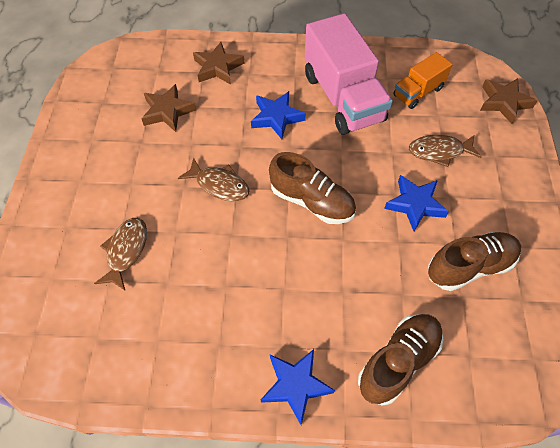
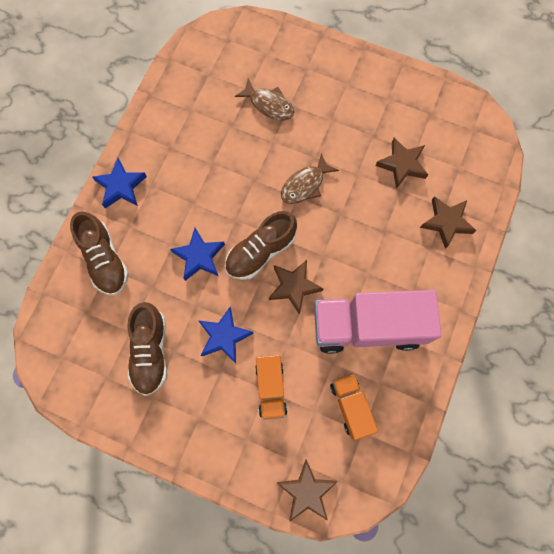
camera: 110 degrees right, 15 degrees up
(276, 117) = (363, 255): blue star -> blue star (199, 256)
(334, 162) = (294, 287): none -> brown star
(439, 151) = (271, 388): brown fish -> orange truck

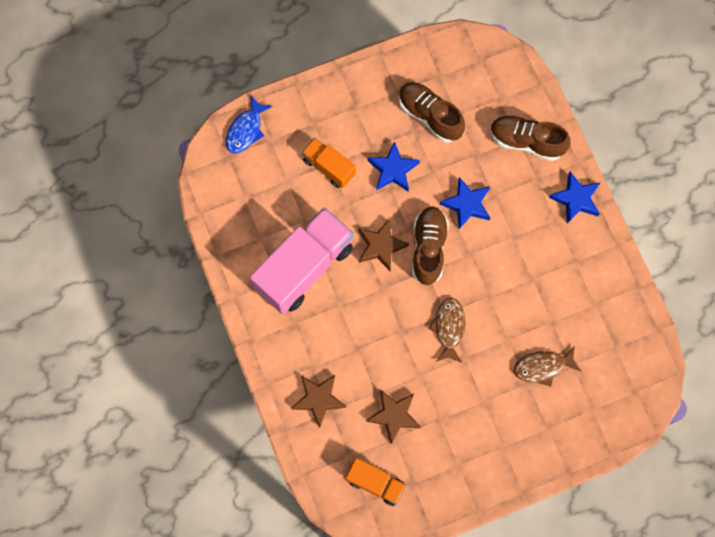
camera: 135 degrees right, 0 degrees up
(307, 491) = (246, 130): brown star -> blue fish
(351, 406) = (266, 205): orange truck -> orange truck (375, 483)

